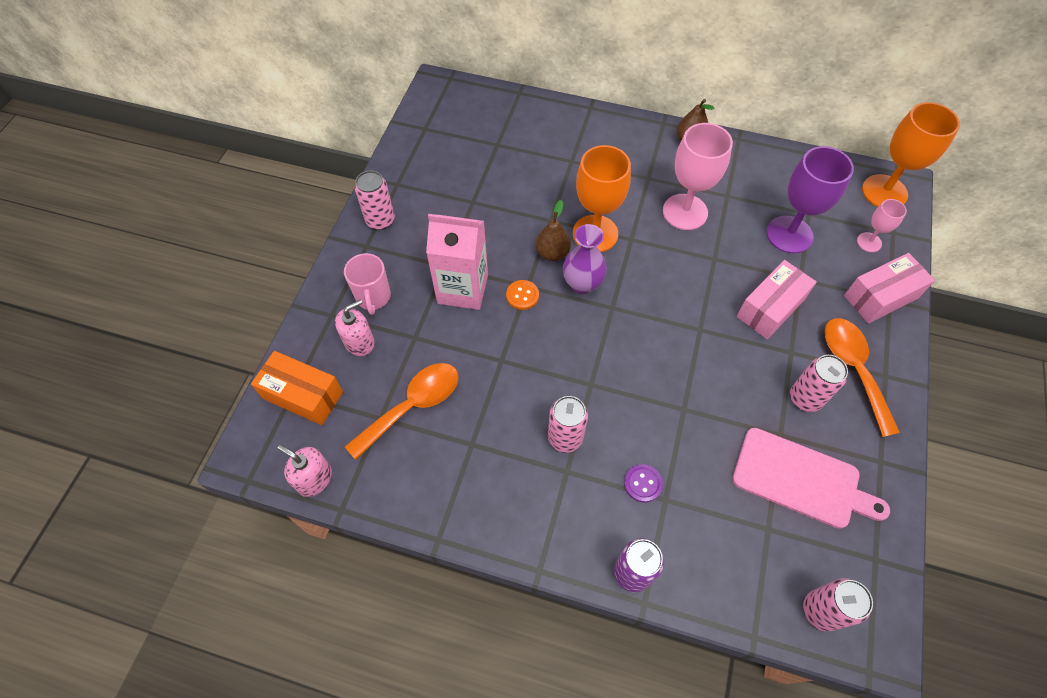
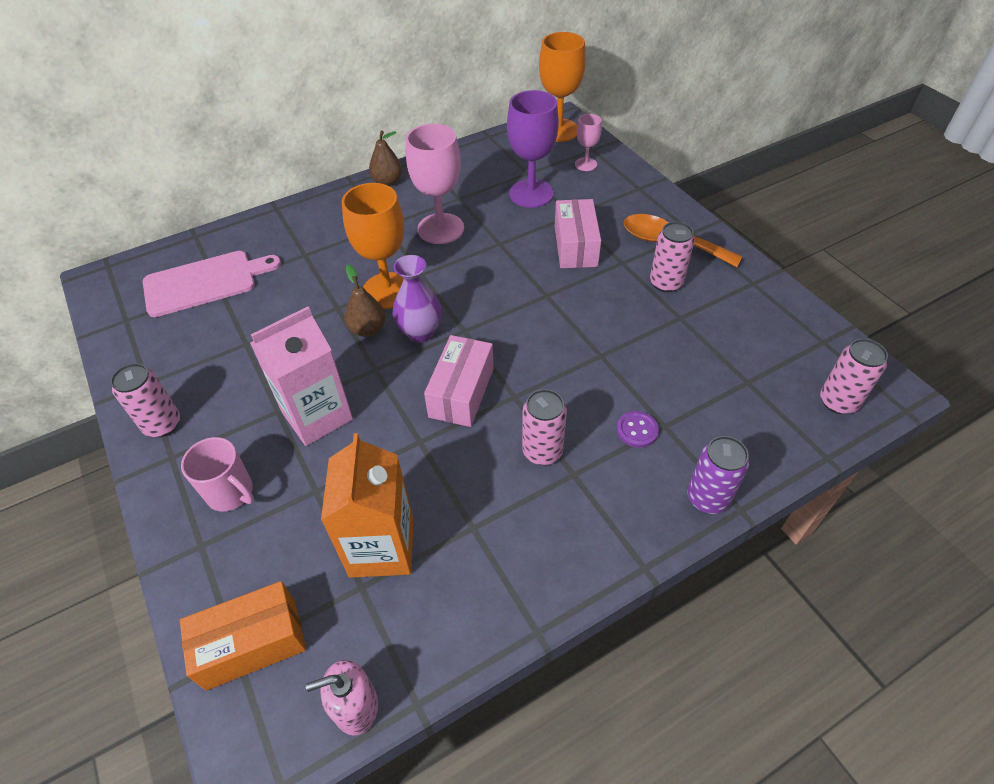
camera: 45 degrees left, 10 degrees down
(359, 342) = (261, 542): pink soap dispenser -> none
(413, 406) = (382, 547): orange spoon -> orange carton
(522, 295) = (379, 379): orange button -> none
(801, 479) = (726, 334): pink cutting board -> pink cutting board (205, 282)
(880, 297) = (632, 190): pink box -> pink box (461, 392)

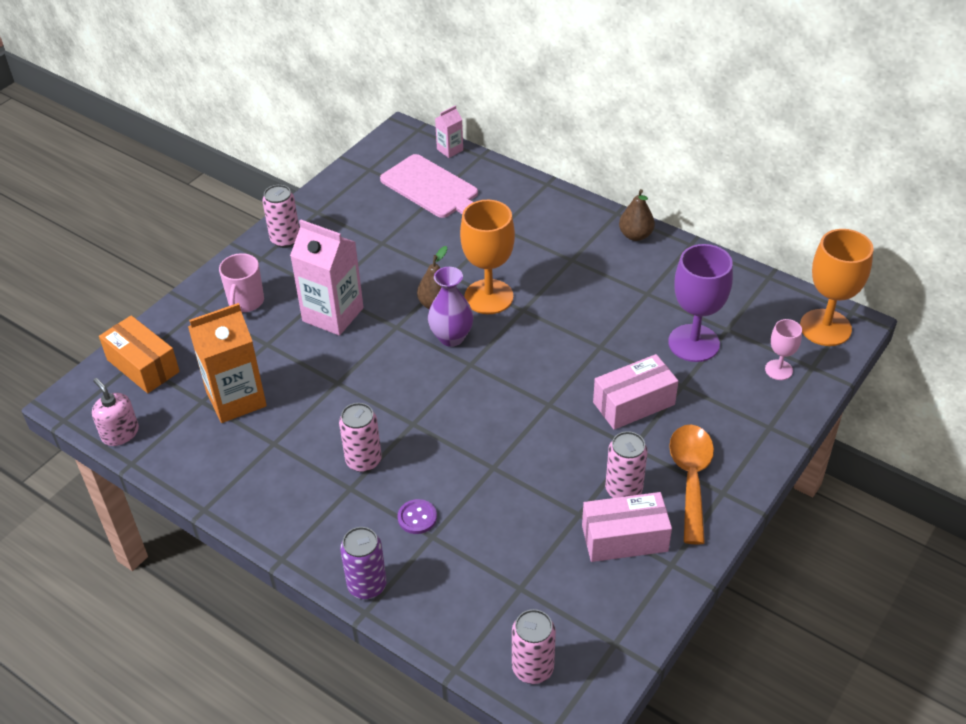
camera: 65 degrees right, 5 degrees down
(163, 253) = (450, 150): none -> pink carton
(440, 229) = (593, 298): pink goblet -> none
(461, 392) = (399, 388): pink box -> pink box (624, 538)

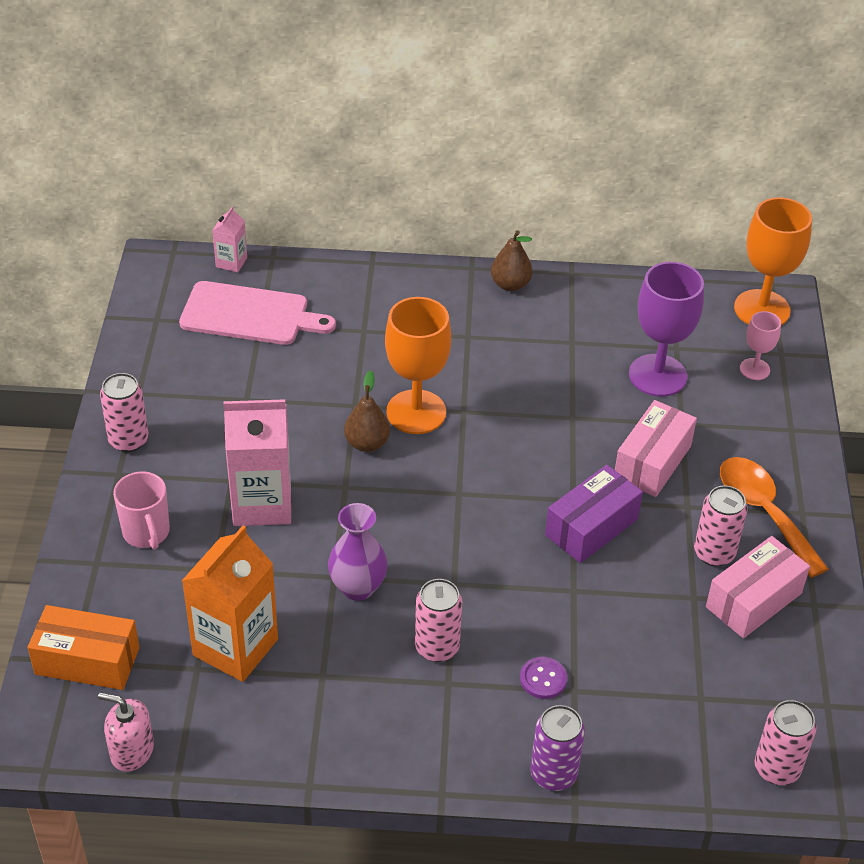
camera: 35 degrees left, 0 degrees up
(451, 337) = (414, 473): purple vase -> purple vase (358, 587)
(545, 429) = (591, 527): none -> purple box

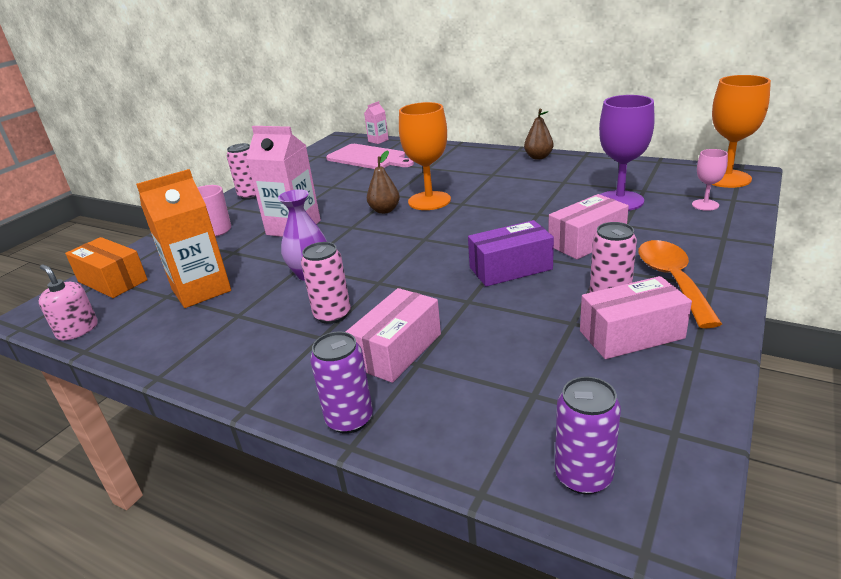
camera: 30 degrees right, 15 degrees down
(543, 679) = (397, 350): purple button -> pink box
(776, 768) = (583, 476): pink can -> purple can

